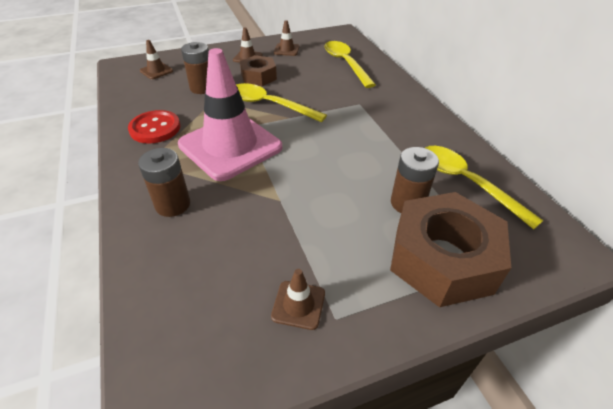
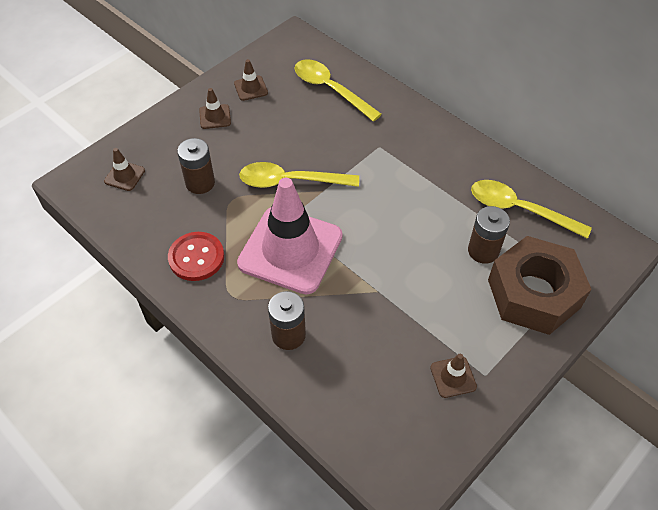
camera: 25 degrees left, 10 degrees up
(258, 77) = (250, 144): brown nut -> none

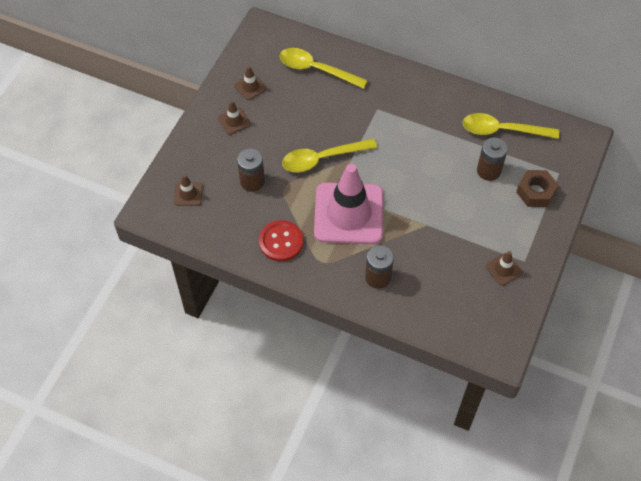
camera: 20 degrees left, 5 degrees up
(533, 294) = (535, 192): brown nut -> brown nut, size x0.55

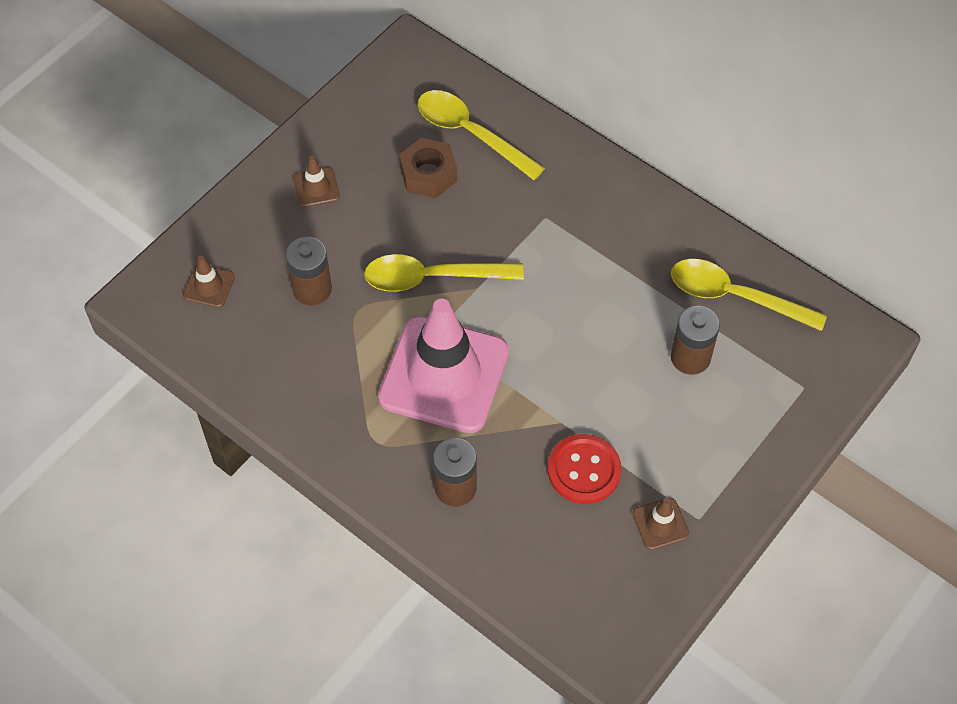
camera: 15 degrees right, 0 degrees up
(250, 87) = (359, 139): brown traffic cone -> none
(281, 242) = (324, 395): red button -> red button (584, 470)
(535, 192) = (755, 410): brown nut -> brown nut (428, 174)

